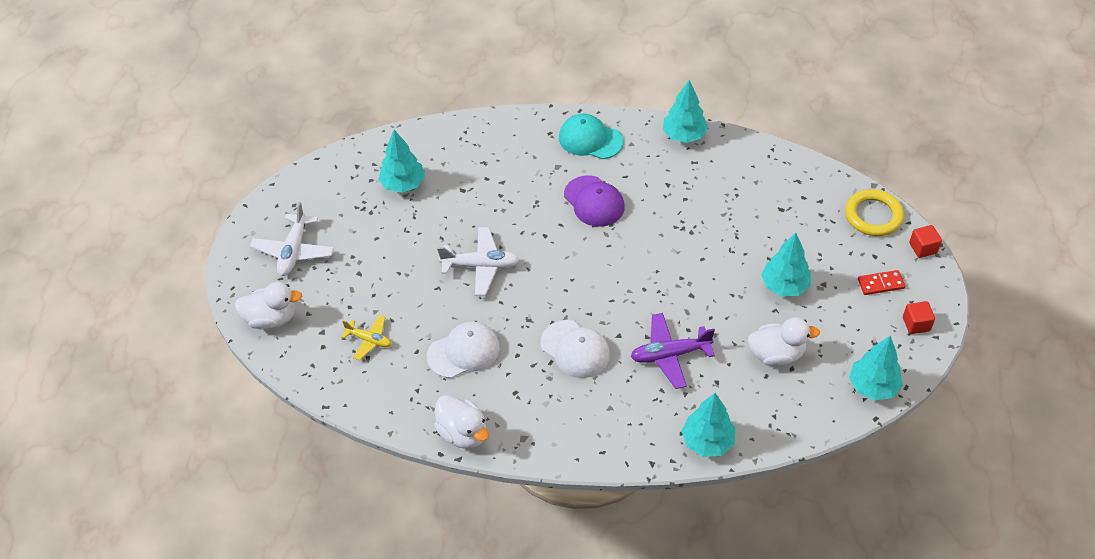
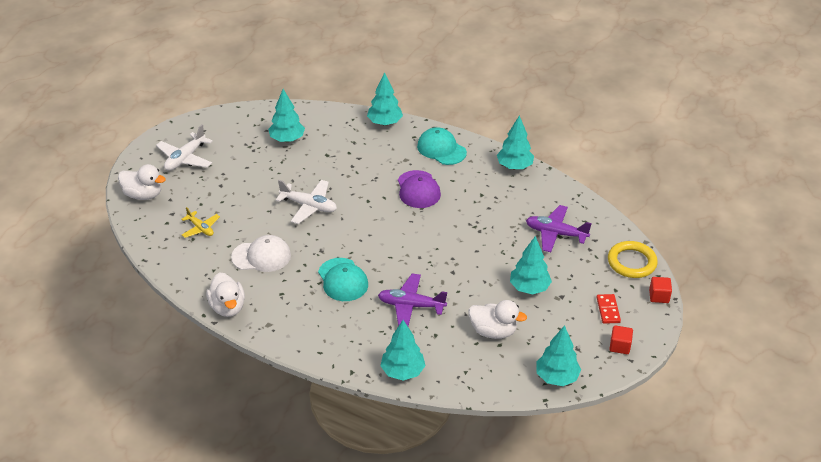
camera: 20 degrees right, 10 degrees down
(505, 125) = (384, 123): none -> turquoise tree
(575, 349) = (343, 280): white cap -> turquoise cap
(775, 207) = (555, 233): none -> purple plane
(880, 284) = (608, 310): red domino -> red domino turned 75 degrees clockwise

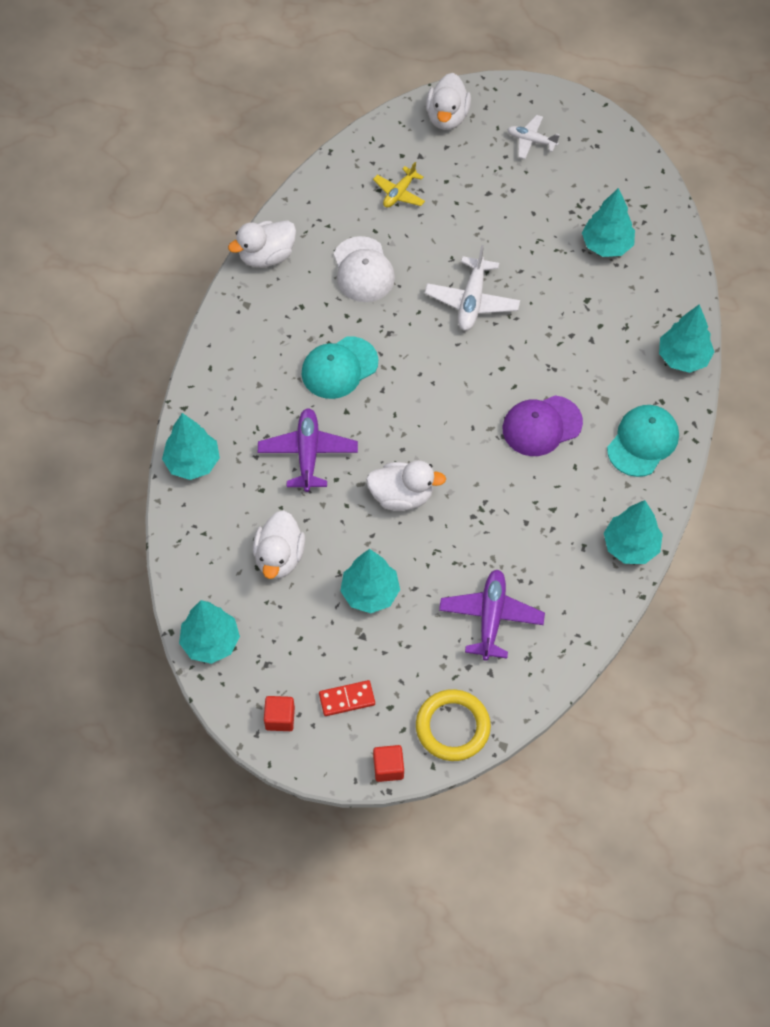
camera: 80 degrees right, 20 degrees up
(185, 158) = (531, 141): white plane -> white plane, size x0.63
(457, 262) = (402, 496): none -> white duck

